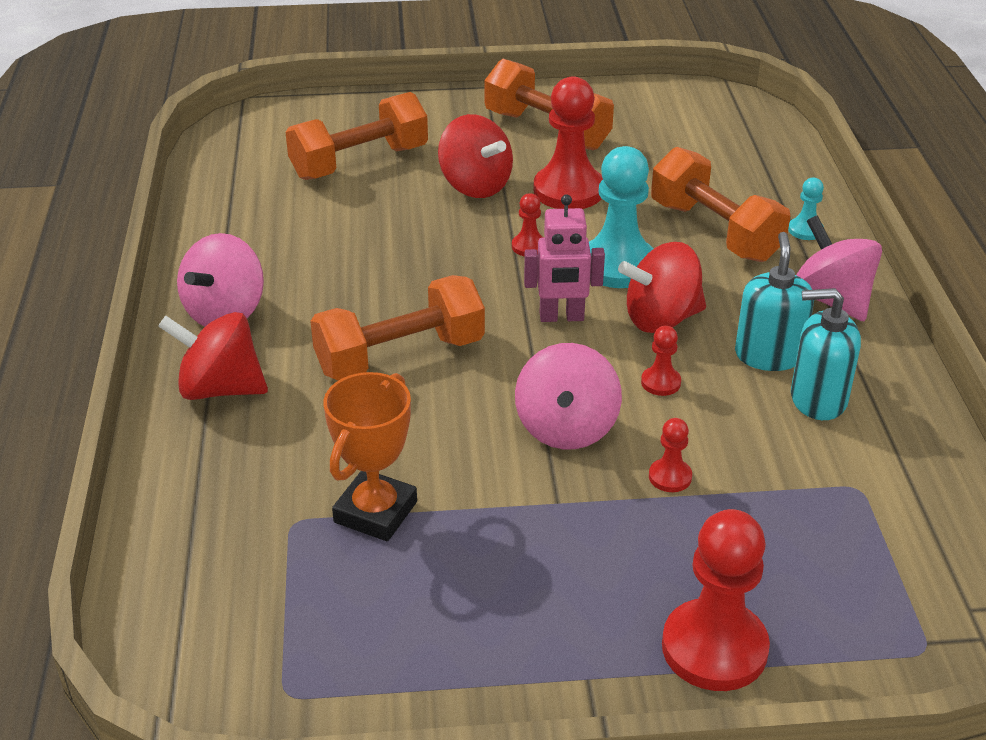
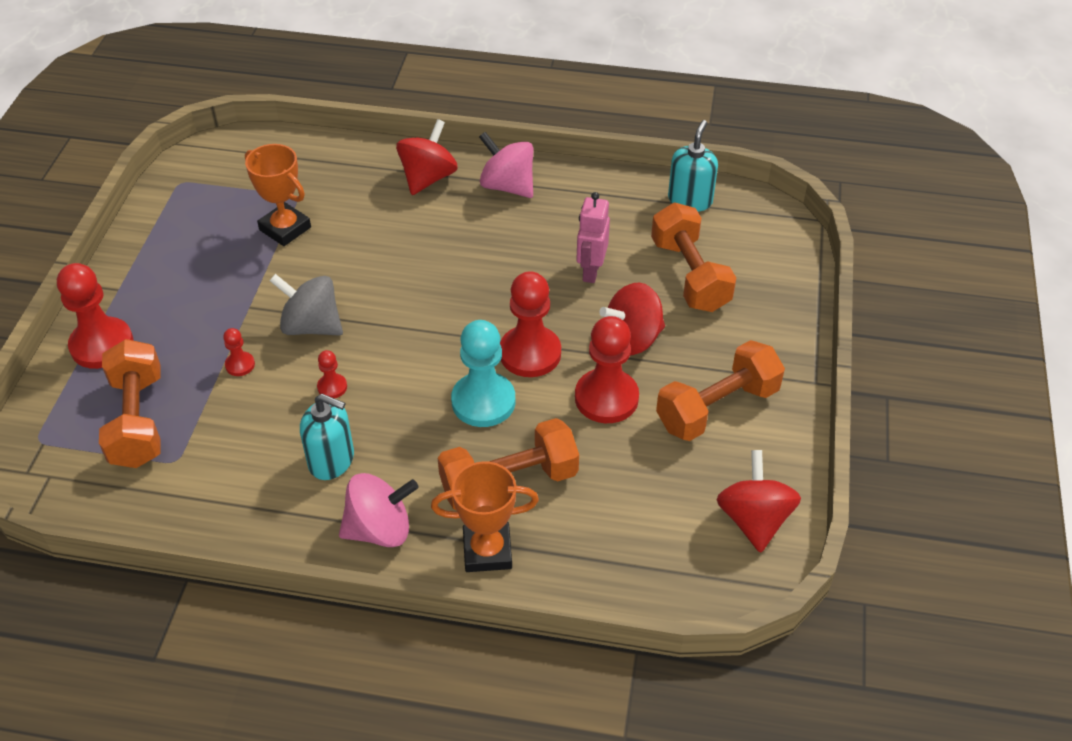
camera: 105 degrees right, 10 degrees up
(400, 356) = (423, 260): orange dumbbell -> orange dumbbell (138, 420)
(529, 246) = (530, 353): red pawn -> red pawn, size x2.15
(561, 317) = (431, 351): pink robot -> pink robot (591, 271)
(566, 428) = (311, 326): pink spinning top -> grey spinning top
(661, 319) = (403, 409): red spinning top -> red spinning top (754, 520)
(805, 230) = (487, 551): turquoise pawn -> orange trophy
(817, 399) = (270, 472): turquoise soap dispenser -> turquoise soap dispenser (690, 200)

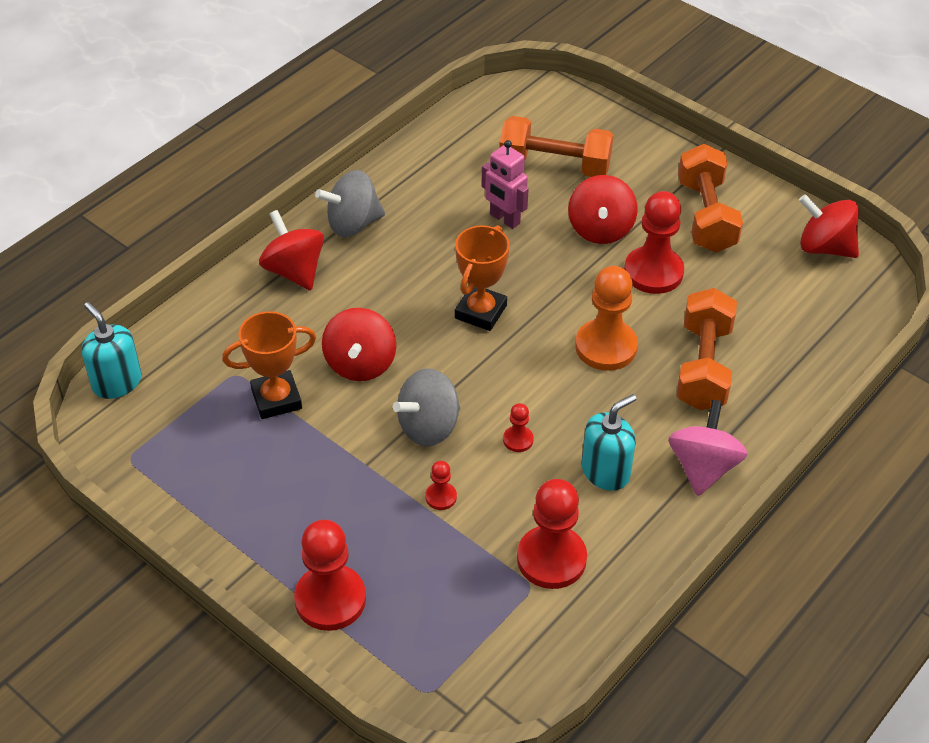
camera: 60 degrees left, 0 degrees up
(138, 420) = (459, 600): orange dumbbell -> none
(353, 258) = (360, 364): none -> red spinning top
(483, 401) = (606, 347): turquoise pawn -> orange pawn
(487, 551) = (765, 408): orange trophy -> orange trophy (480, 312)
(507, 186) = (353, 224): pink spinning top -> grey spinning top
(530, 353) = (572, 296): red pawn -> red pawn (551, 559)
(690, 200) = (468, 125): turquoise soap dispenser -> turquoise soap dispenser (117, 382)

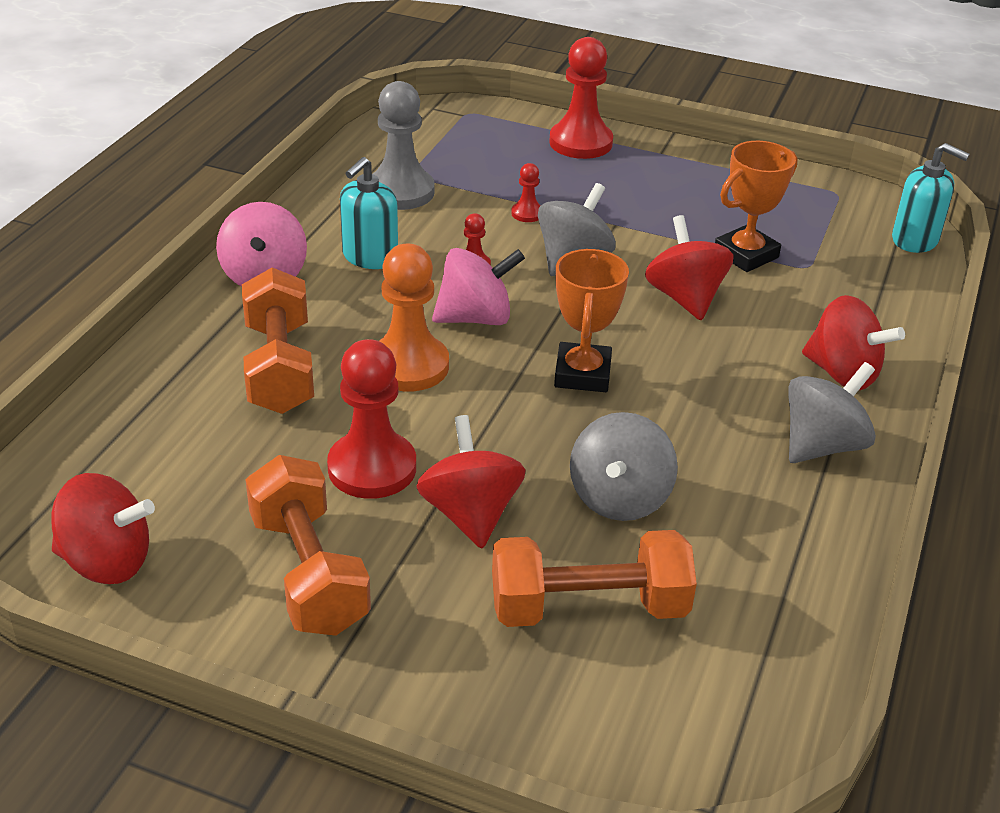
camera: 160 degrees right, 10 degrees down
(504, 219) = (619, 498): pink robot -> grey spinning top
(538, 381) = (476, 318): none -> pink spinning top
(551, 559) = (400, 192): red pawn -> grey pawn

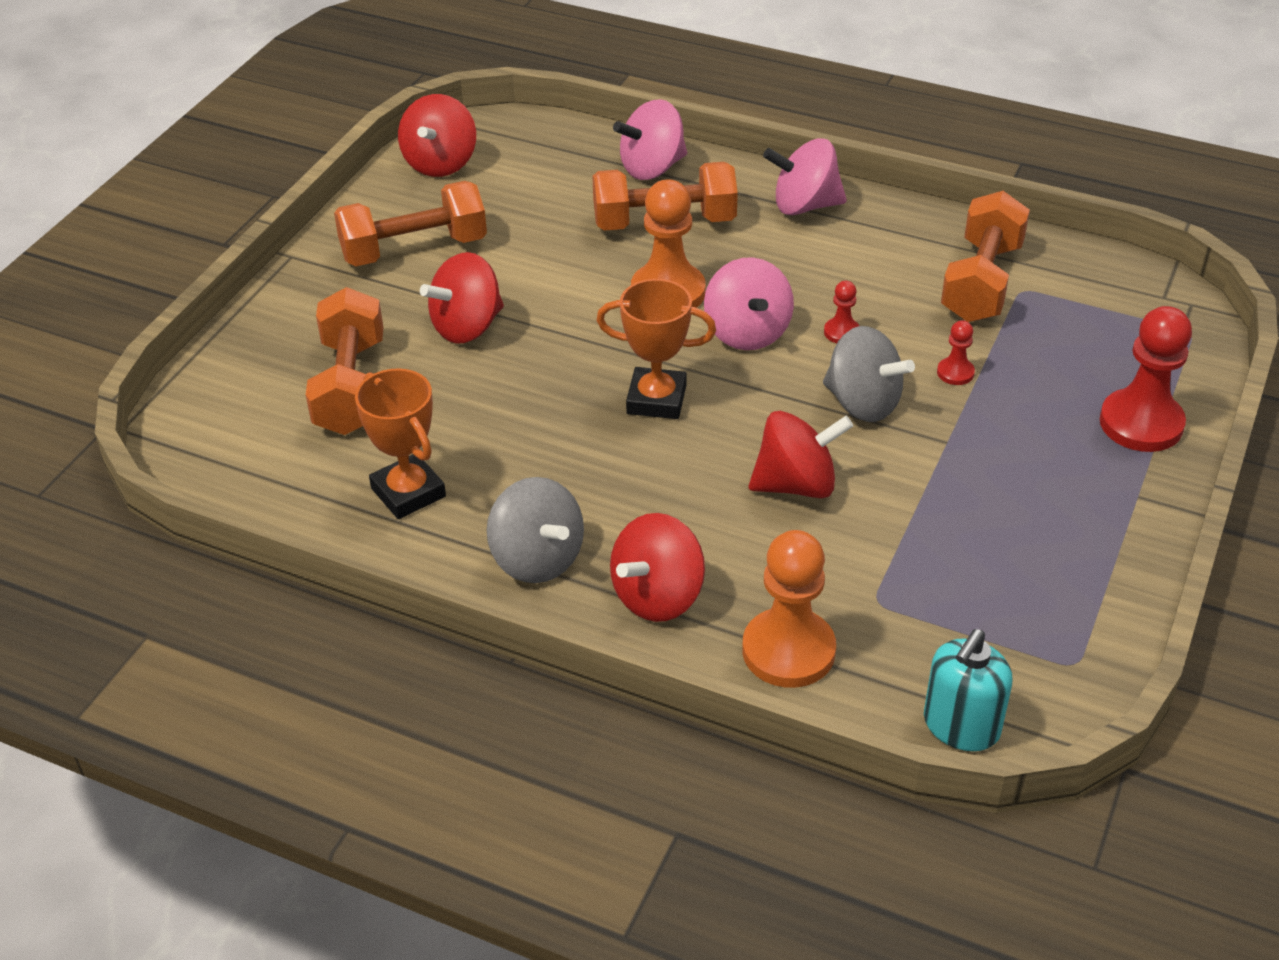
camera: 95 degrees right, 5 degrees up
(167, 376) = (652, 168): none -> pink spinning top
(370, 257) = (848, 265): turquoise soap dispenser -> none
(372, 468) = (528, 275): red pawn -> none
(400, 192) = (981, 282): grey pawn -> orange dumbbell
(470, 514) = (467, 327): red spinning top -> red spinning top turned 150 degrees clockwise
(619, 498) = (475, 412): grey spinning top -> none
(746, 255) = (896, 547): orange trophy -> orange trophy (408, 492)
(876, 309) = (788, 651): none -> orange pawn

